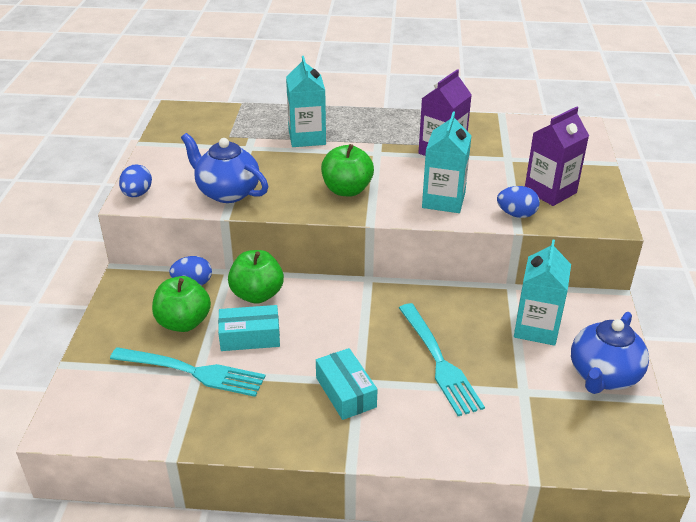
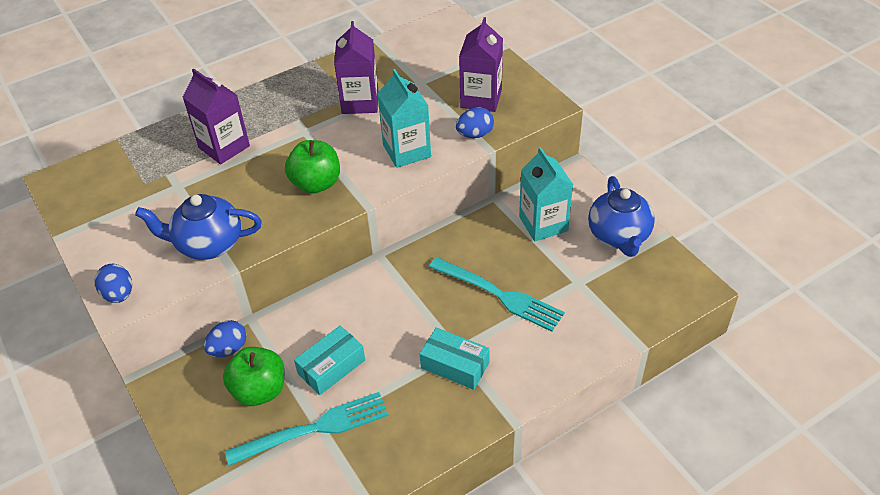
camera: 35 degrees left, 10 degrees up
(257, 295) = (298, 325): green apple -> none
(307, 137) = (224, 147): turquoise carton -> purple carton

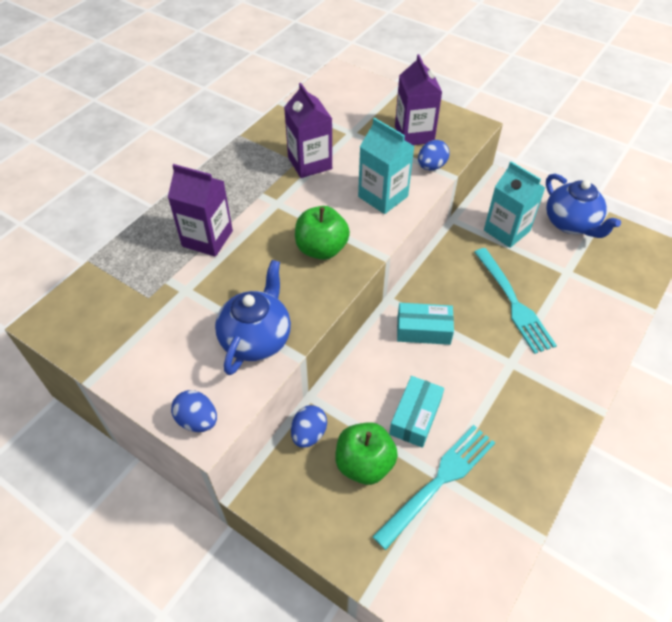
camera: 25 degrees left, 5 degrees up
(208, 244) = (256, 339): blue teapot -> blue teapot turned 135 degrees clockwise
(455, 365) = (519, 377): turquoise box -> turquoise box (423, 330)
(499, 295) = (513, 302): turquoise fork -> turquoise fork turned 60 degrees clockwise

